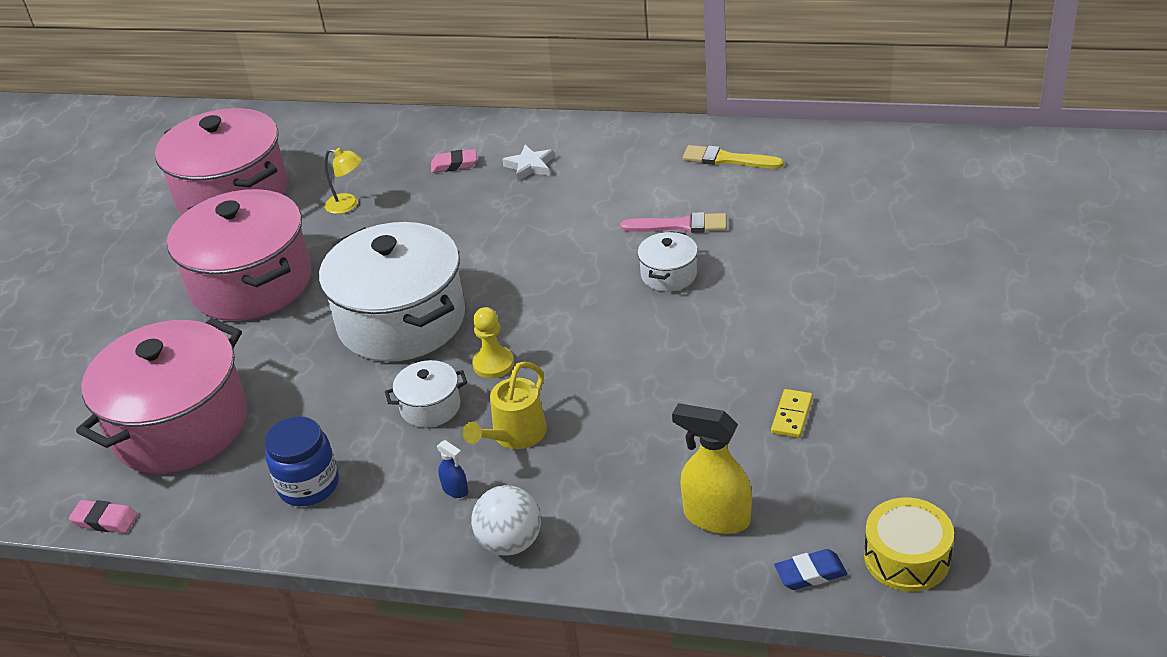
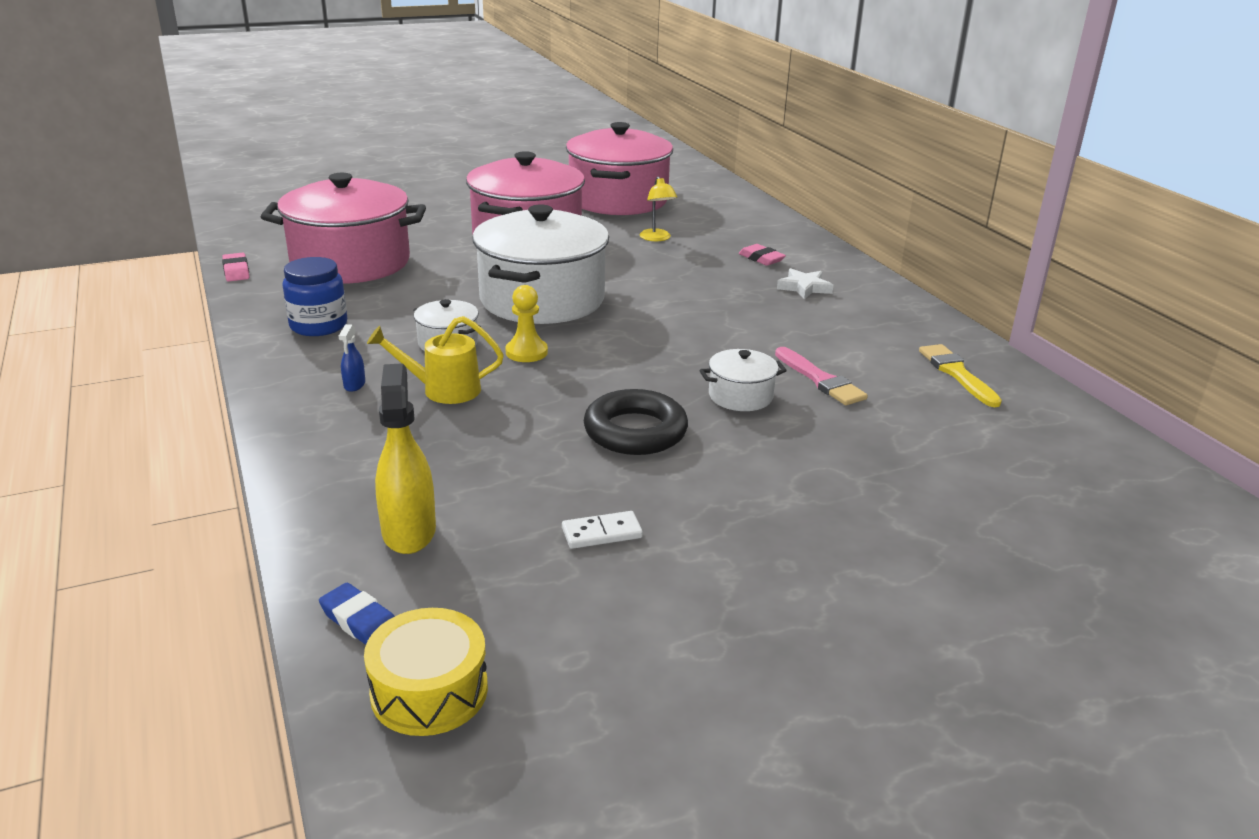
camera: 50 degrees right, 10 degrees down
(510, 543) = (304, 430): white ball -> none
(673, 349) = (635, 431): none -> black ring
(792, 415) = (602, 533): yellow domino -> white domino

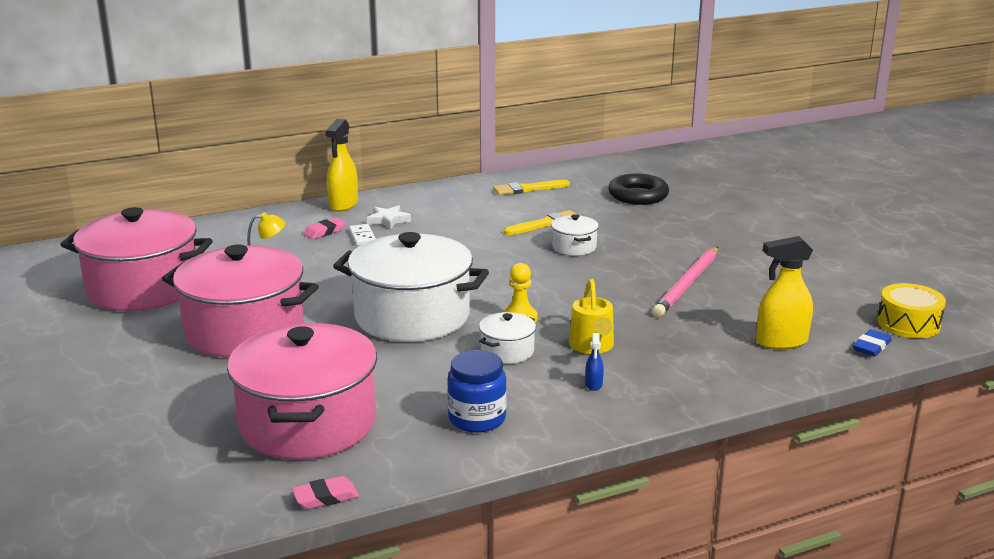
camera: 90 degrees left, 5 degrees down
(354, 385) = (593, 384): blue spray bottle -> blue spray bottle turned 90 degrees clockwise
(602, 533) = (752, 286): white domino -> white domino (362, 237)
(612, 474) = (687, 284): none -> pink pencil
(635, 431) = (632, 278): black ring -> black ring (638, 195)
(820, 380) = (544, 224): pink brush -> yellow brush
(845, 265) = (343, 205): none -> yellow spray bottle

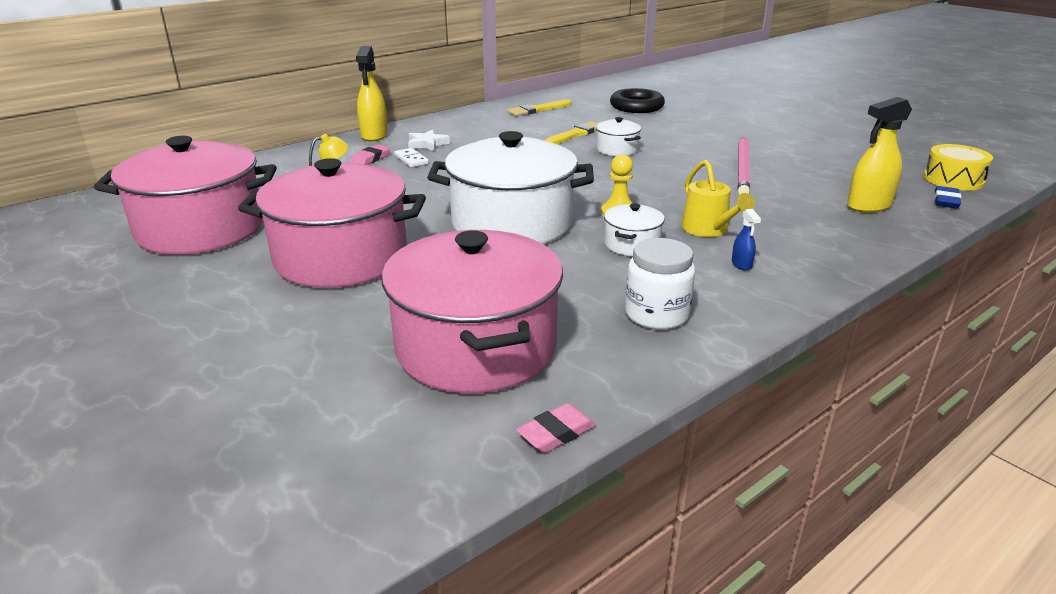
camera: 15 degrees left, 5 degrees up
(477, 419) = (656, 314): blue jar -> white jar

